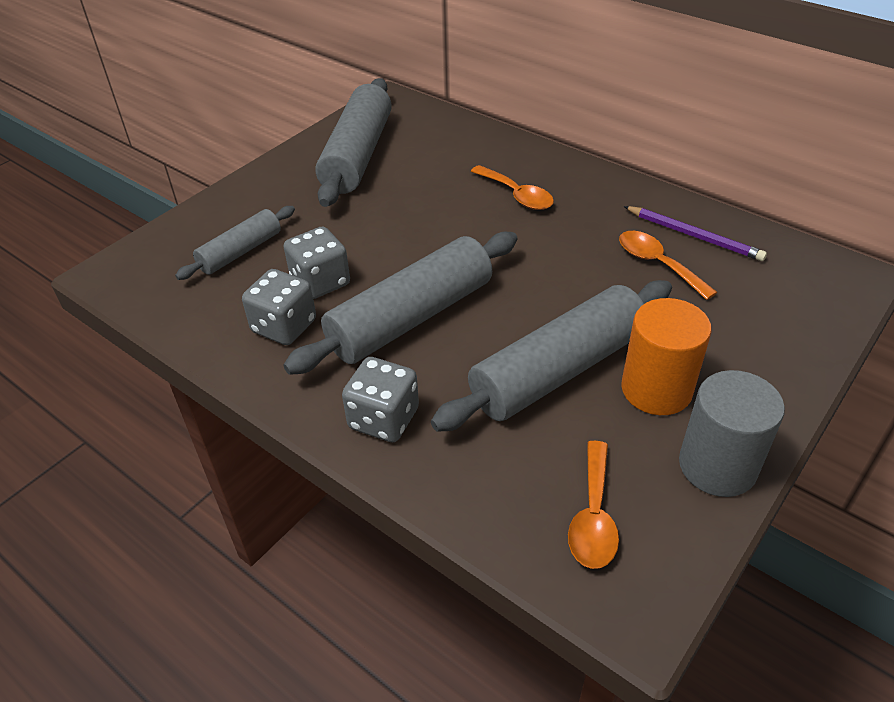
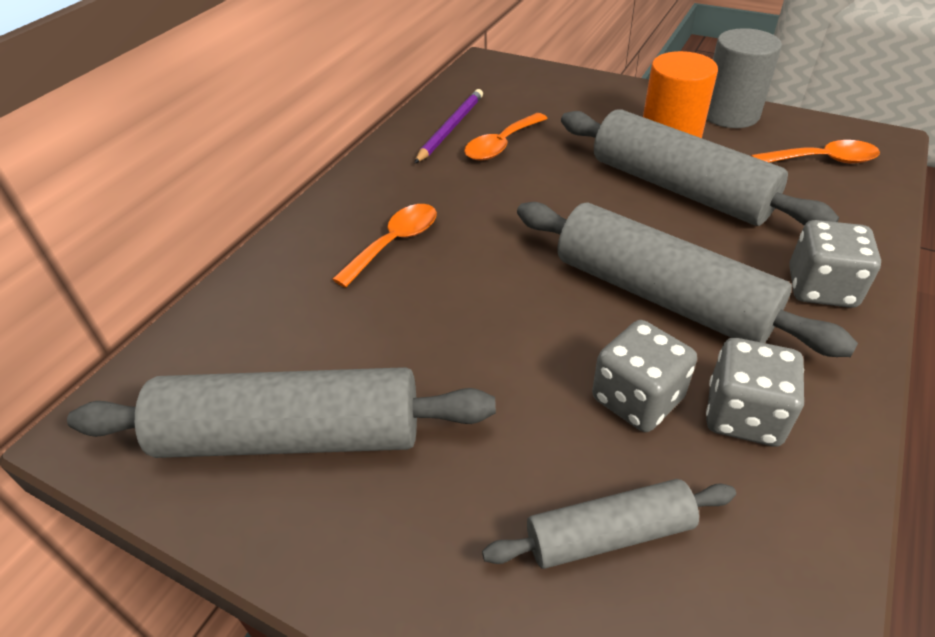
camera: 100 degrees left, 0 degrees up
(240, 252) = (609, 534): grey rolling pin -> grey rolling pin turned 45 degrees counterclockwise

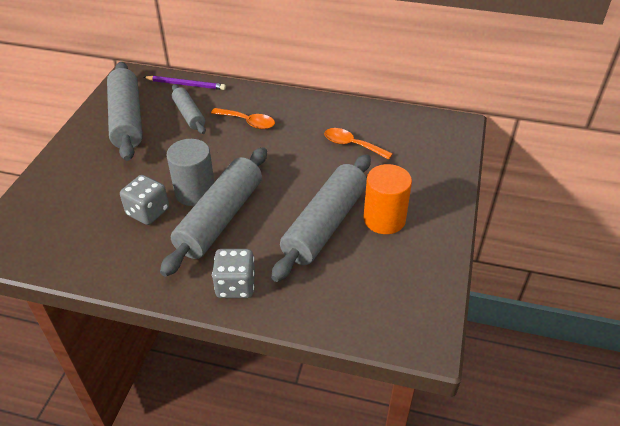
camera: 75 degrees right, 0 degrees up
(450, 128) = (365, 122): purple pencil -> purple pencil (186, 84)
(609, 534) = (79, 206): grey rolling pin -> grey rolling pin (189, 115)
(730, 114) = (434, 252): grey cylinder -> grey cylinder (195, 192)
(743, 415) = (139, 248): grey dice -> none
(822, 160) = (383, 301): orange spoon -> none

